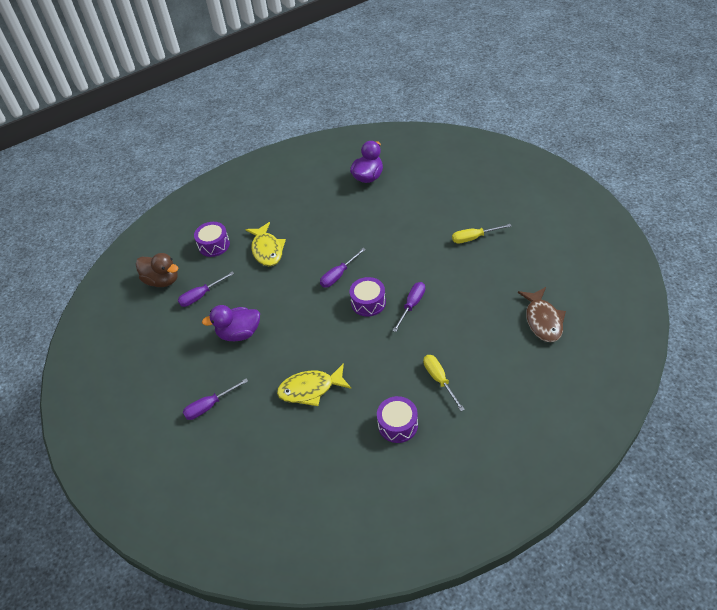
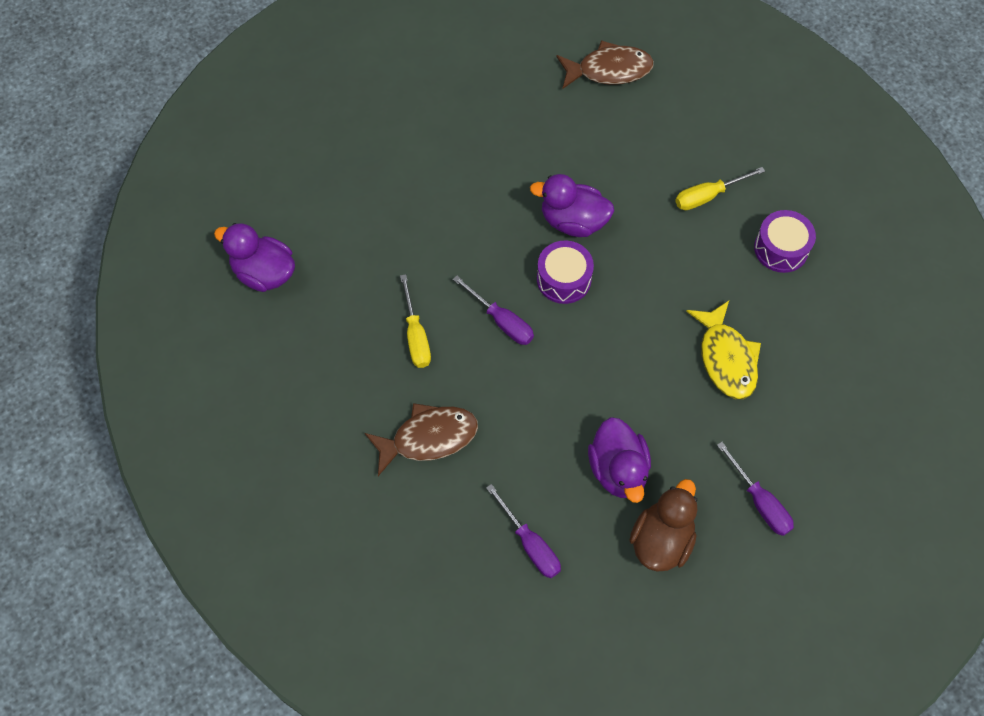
camera: 95 degrees left, 15 degrees up
(162, 280) = (486, 623): brown duck -> brown duck (661, 540)
(214, 245) = (403, 535): purple drum -> none
(267, 250) = (428, 438): yellow fish -> brown fish
(412, 305) = (573, 221): purple screwdriver -> purple duck
(474, 238) = (441, 131): yellow screwdriver -> yellow screwdriver (416, 336)

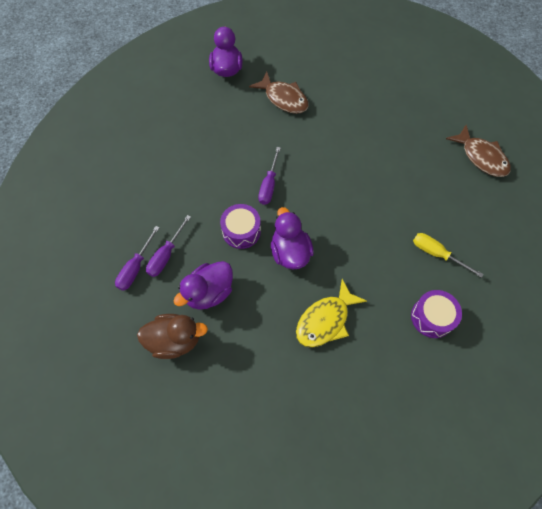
camera: 60 degrees right, 0 degrees up
(416, 336) = (233, 150): yellow screwdriver -> none
(428, 438) = (174, 186): brown fish -> brown fish (283, 99)
(563, 279) = (318, 203): purple drum -> purple drum (241, 231)
(573, 221) = (360, 189): purple duck -> purple duck (290, 252)
(759, 502) = (234, 390): purple screwdriver -> purple screwdriver (166, 255)

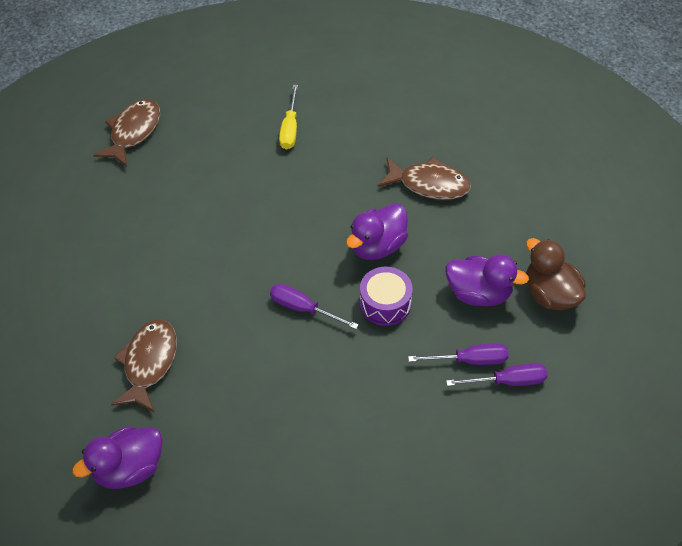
camera: 120 degrees left, 10 degrees down
(269, 185) = (303, 309): purple screwdriver -> purple screwdriver turned 135 degrees counterclockwise
(325, 320) = (429, 184): yellow fish -> brown fish
(432, 317) = (363, 110): purple drum -> none

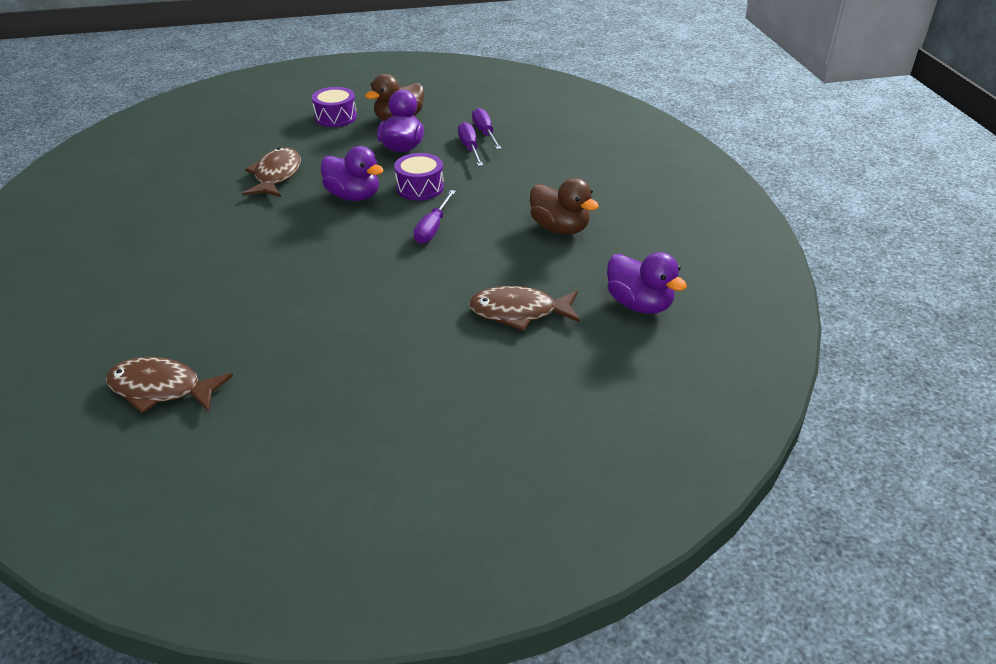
camera: 100 degrees left, 15 degrees down
(278, 424) = (560, 228): none -> brown duck
(290, 129) = (182, 262): yellow screwdriver -> none
(559, 233) = (336, 117): none -> purple drum

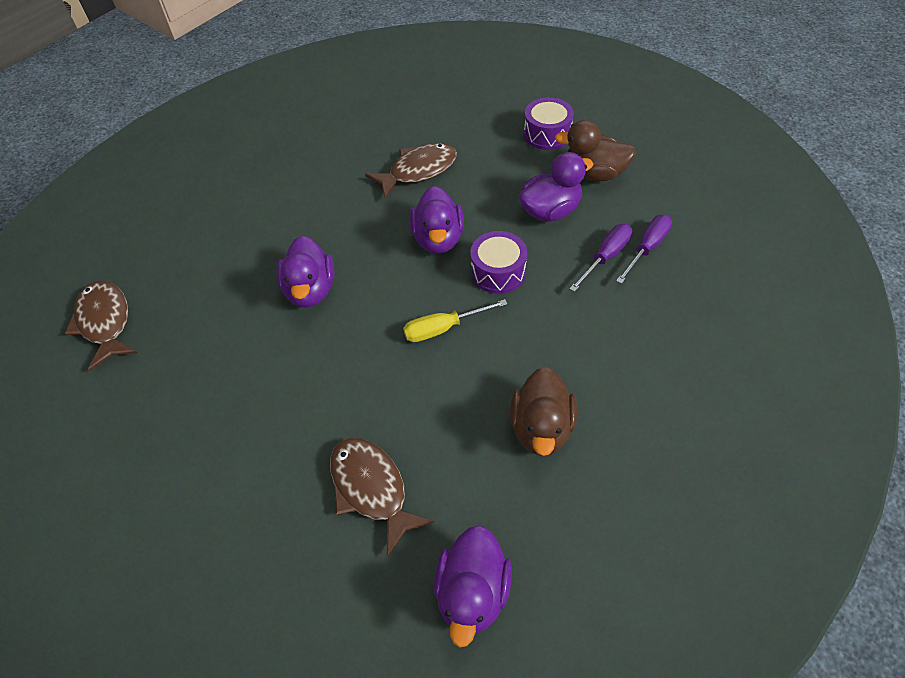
camera: 55 degrees right, 15 degrees up
(308, 268) = (310, 290): none -> purple duck
(433, 228) = (443, 328): purple screwdriver -> yellow screwdriver

